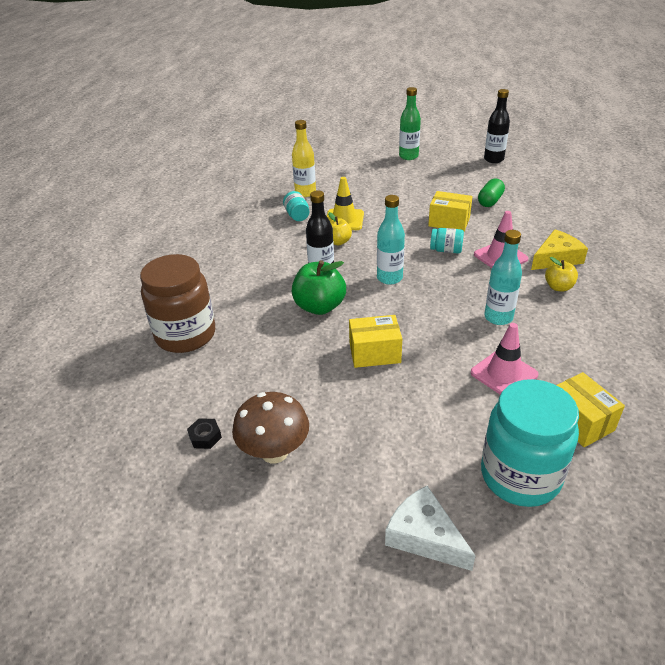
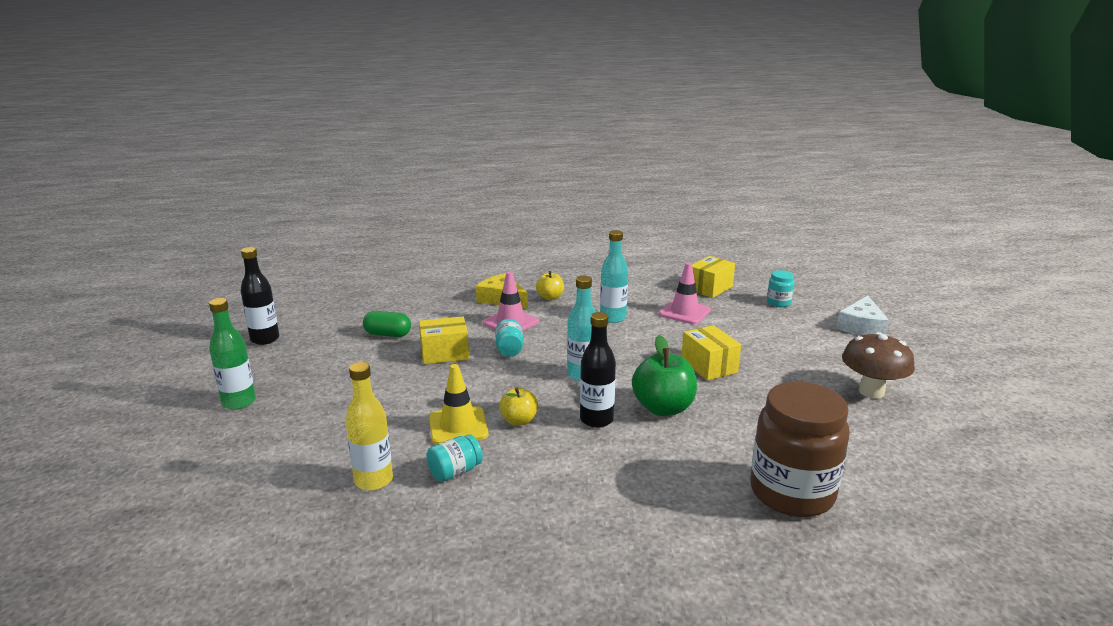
camera: 110 degrees left, 15 degrees down
(205, 437) = (901, 431): black nut -> none
(449, 222) = (444, 353): yellow box -> yellow box turned 75 degrees clockwise
(520, 476) = (778, 303): turquoise jar -> turquoise jar, size x0.45

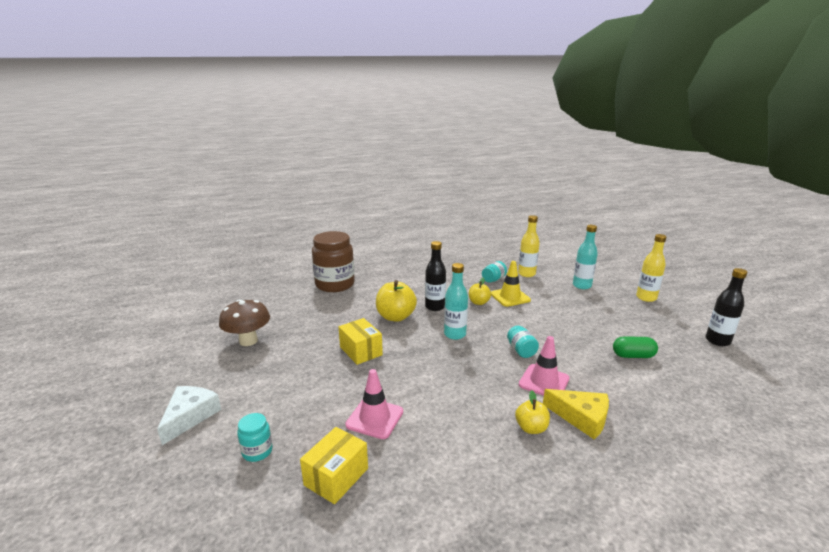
camera: 170 degrees right, 0 degrees up
(239, 402) = (646, 298): green bottle -> yellow bottle
(444, 353) = (567, 342): yellow box -> none
(613, 318) = (449, 399): turquoise bottle -> turquoise bottle (581, 286)
(663, 408) = (395, 317): green apple -> yellow apple

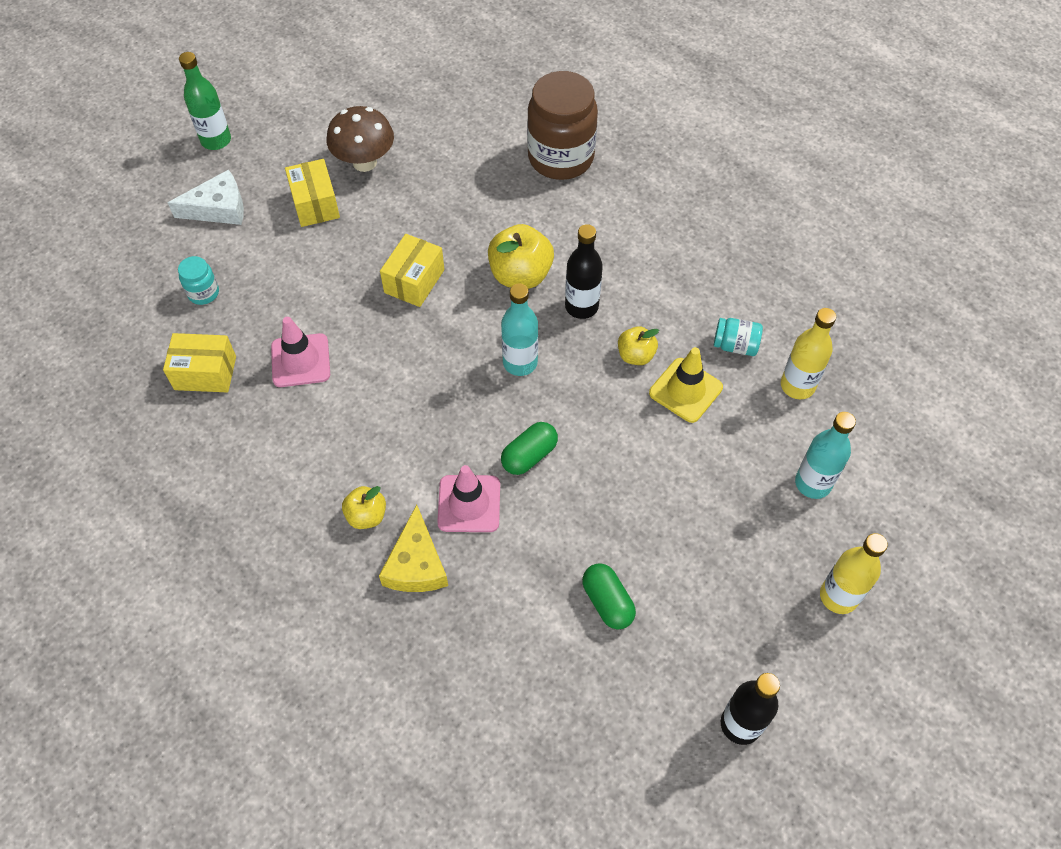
camera: 60 degrees right, 35 degrees up
(127, 397) = (216, 140): none -> green bottle
(252, 370) = (315, 204): none -> yellow box
(521, 350) = (529, 455): turquoise jar -> green capsule

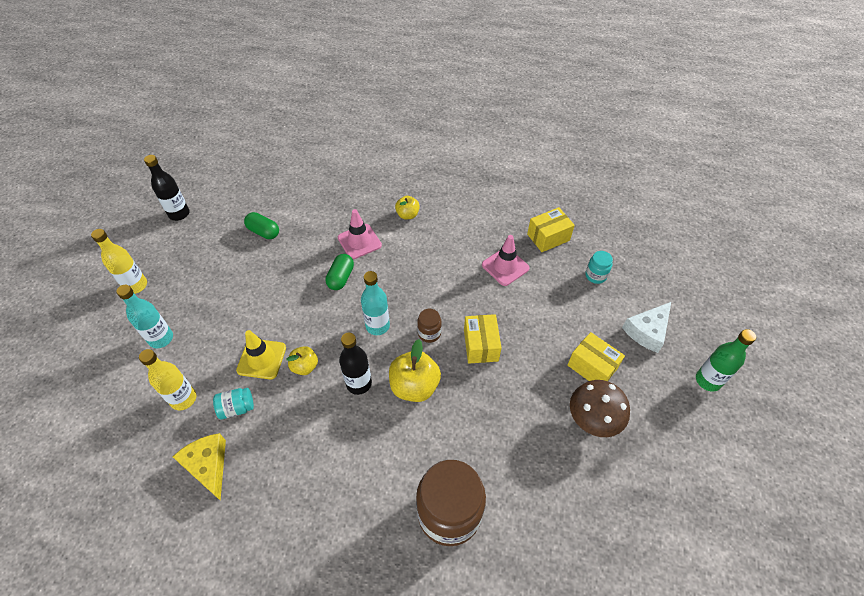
camera: 150 degrees right, 5 degrees down
(416, 564) = (368, 207): yellow cheese -> yellow cheese (208, 465)
(463, 323) = (429, 333): none -> brown jar

